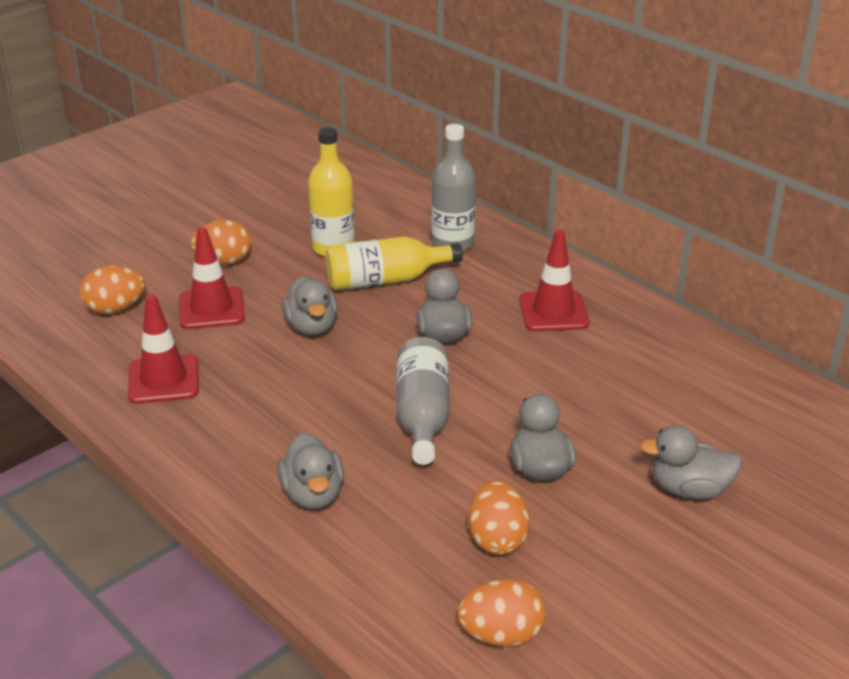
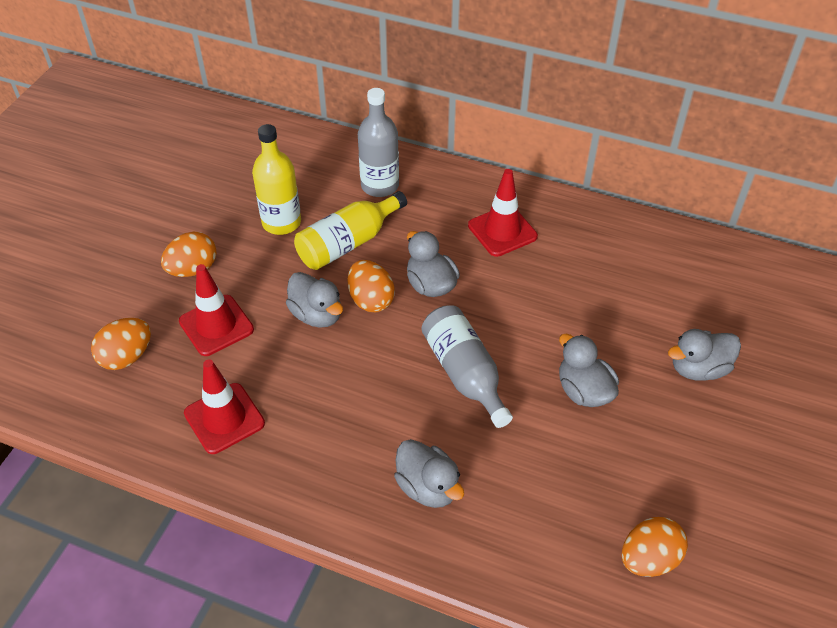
camera: 25 degrees left, 15 degrees up
(497, 539) = (593, 471): orange egg -> orange egg (371, 300)

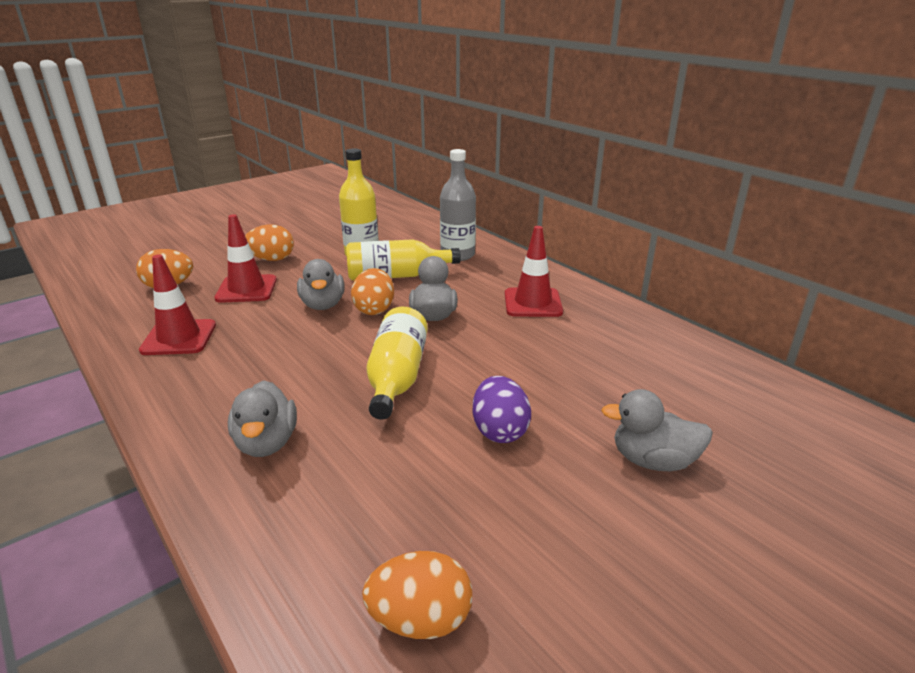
camera: 30 degrees right, 20 degrees down
(464, 373) = (397, 377): grey bottle -> yellow bottle
(584, 391) = (499, 431): grey duck -> purple egg

